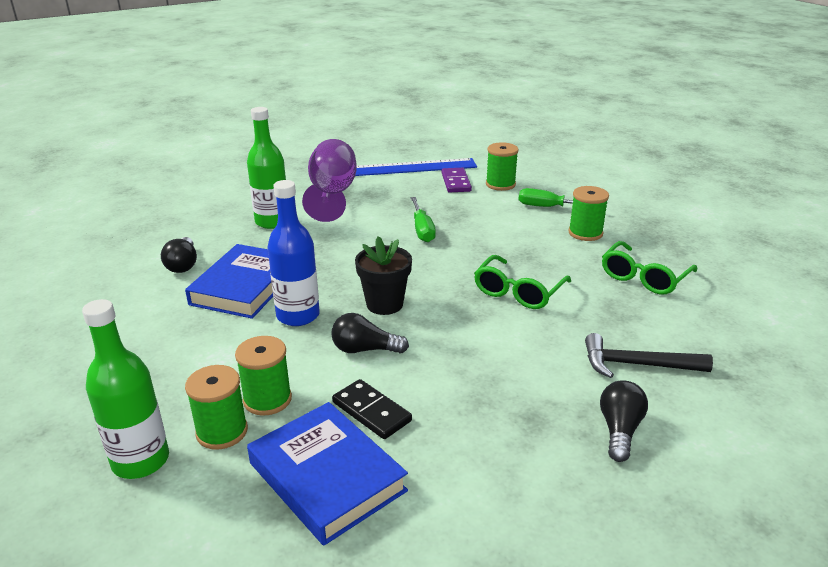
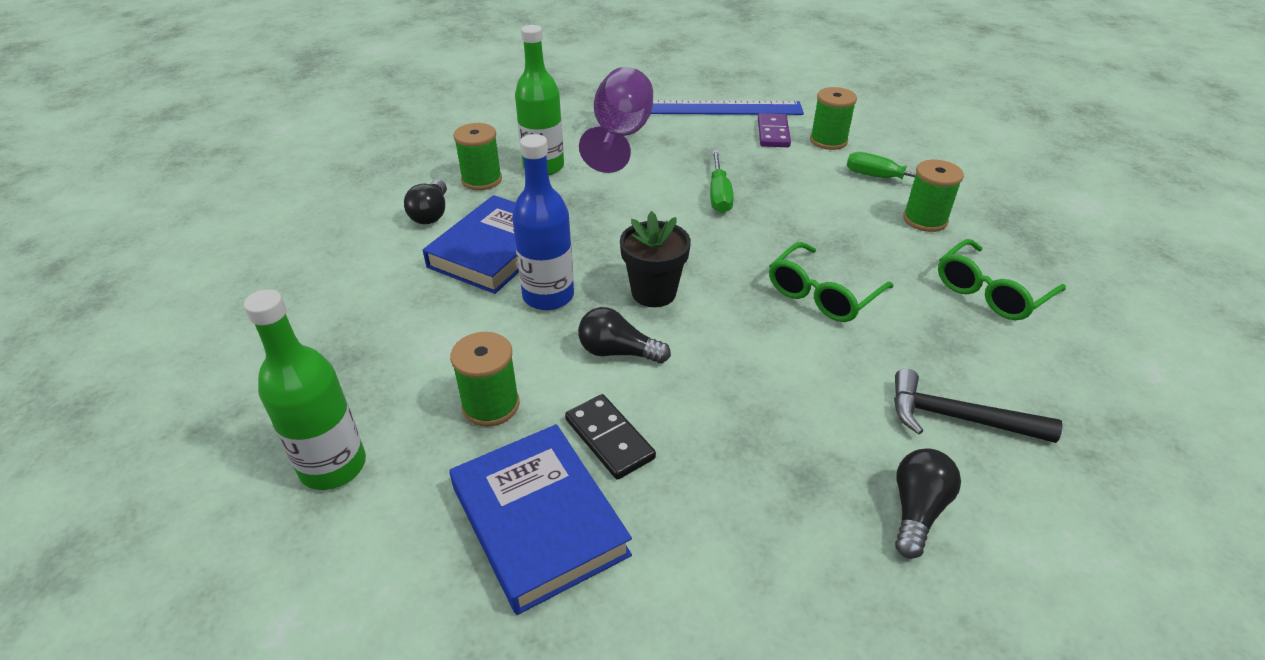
camera: 10 degrees right, 10 degrees up
(222, 432) = (430, 441): green spool -> green spool (481, 180)

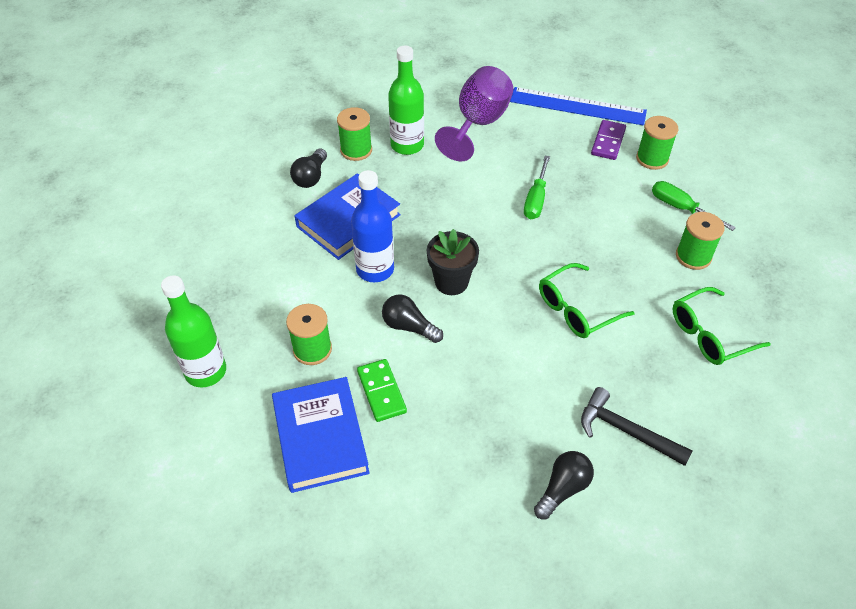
camera: 15 degrees right, 10 degrees up
(609, 439) = (381, 392): black domino -> green domino

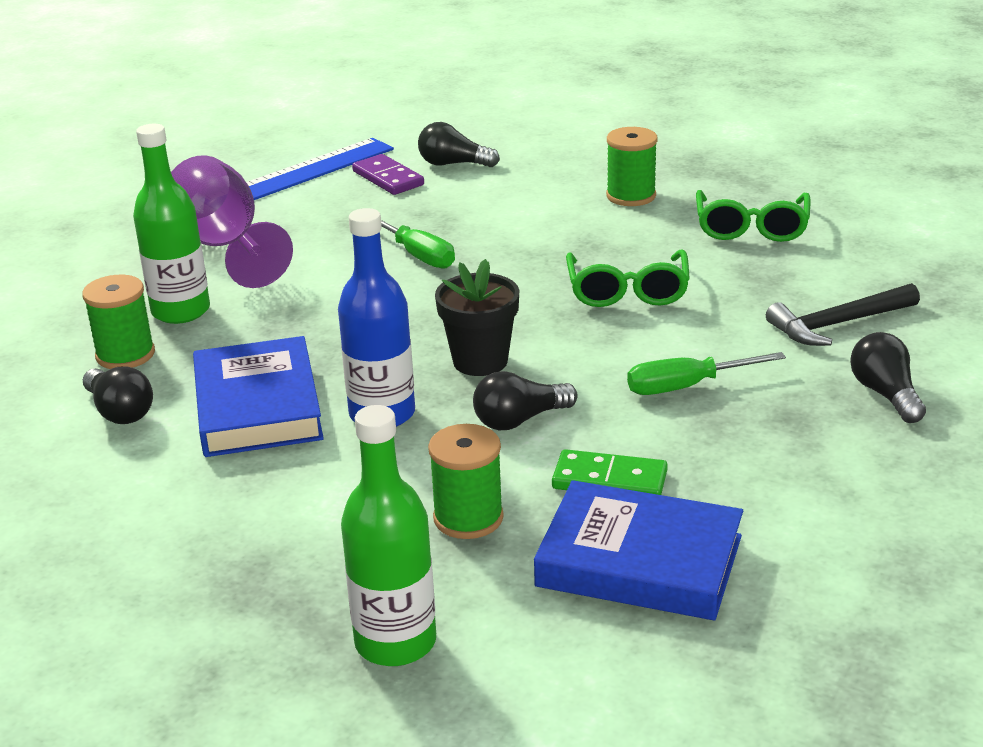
camera: 55 degrees left, 20 degrees down
(652, 159) = (453, 164): green spool -> black light bulb
(680, 208) = (551, 176): green screwdriver -> green screwdriver (686, 386)

